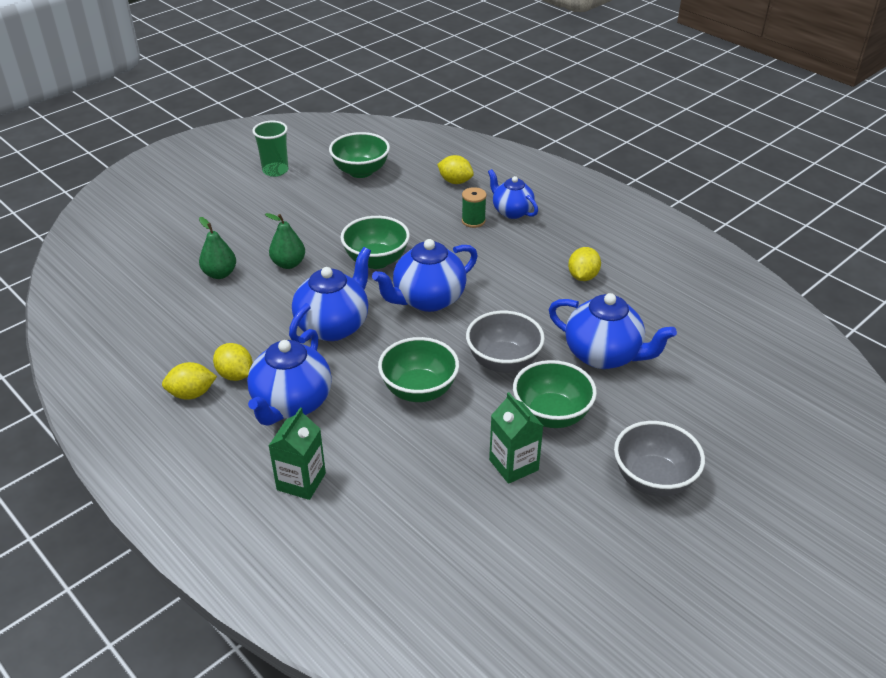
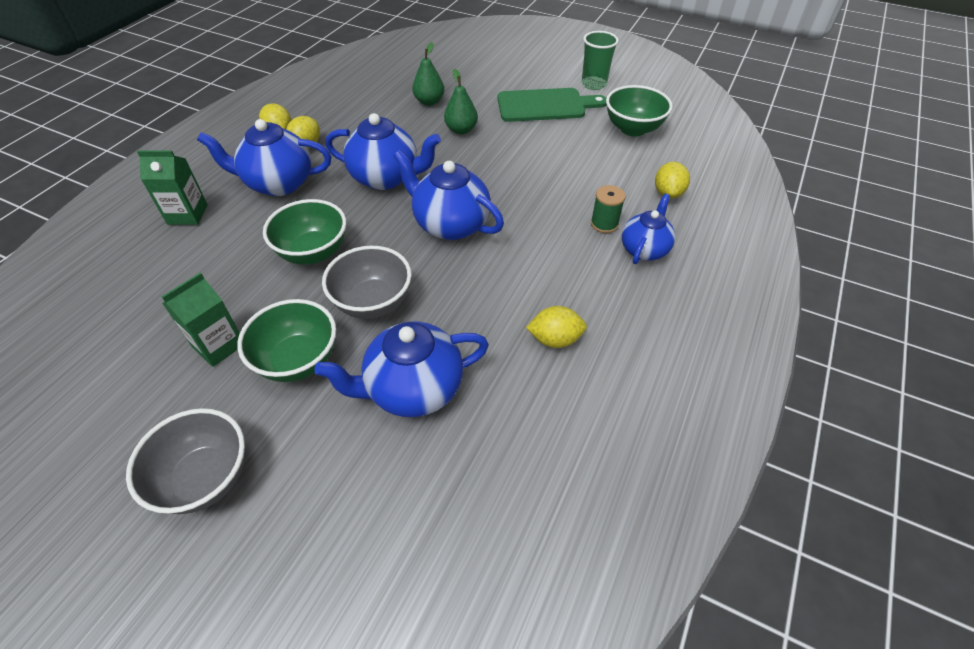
camera: 70 degrees right, 10 degrees up
(287, 206) = (545, 105): none -> green cutting board
(376, 260) = (494, 176): green bowl -> none
(604, 355) = (413, 389): blue teapot -> blue teapot turned 60 degrees clockwise

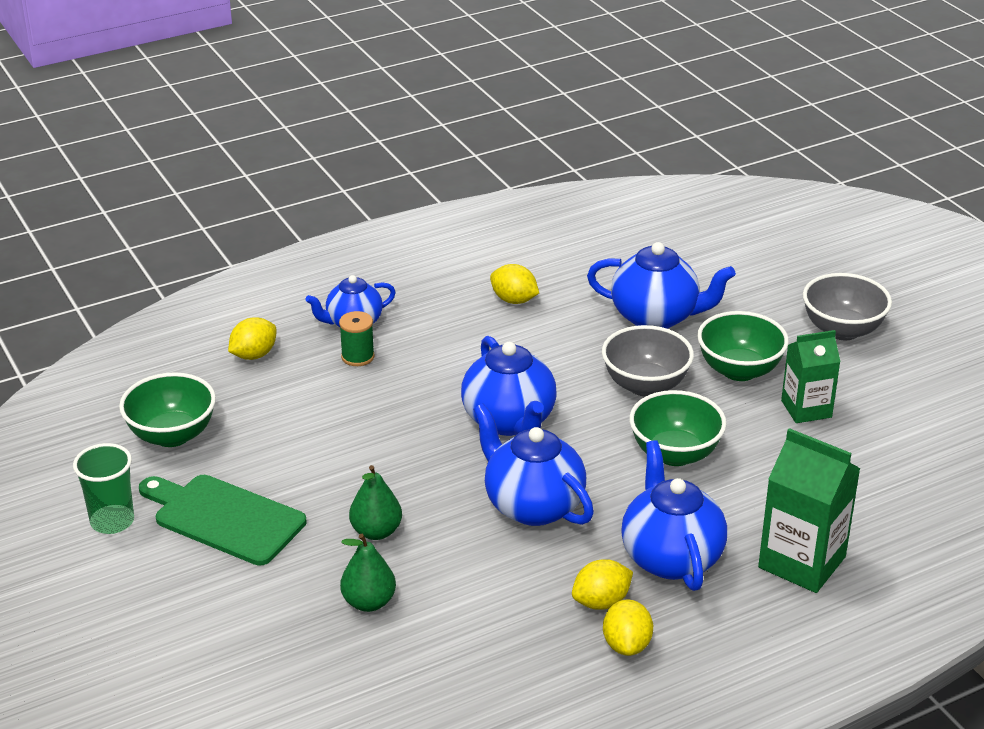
camera: 145 degrees left, 15 degrees down
(187, 214) = (802, 562): green carton -> green carton, size x1.50
(278, 183) = (670, 557): blue teapot -> blue teapot turned 135 degrees counterclockwise

